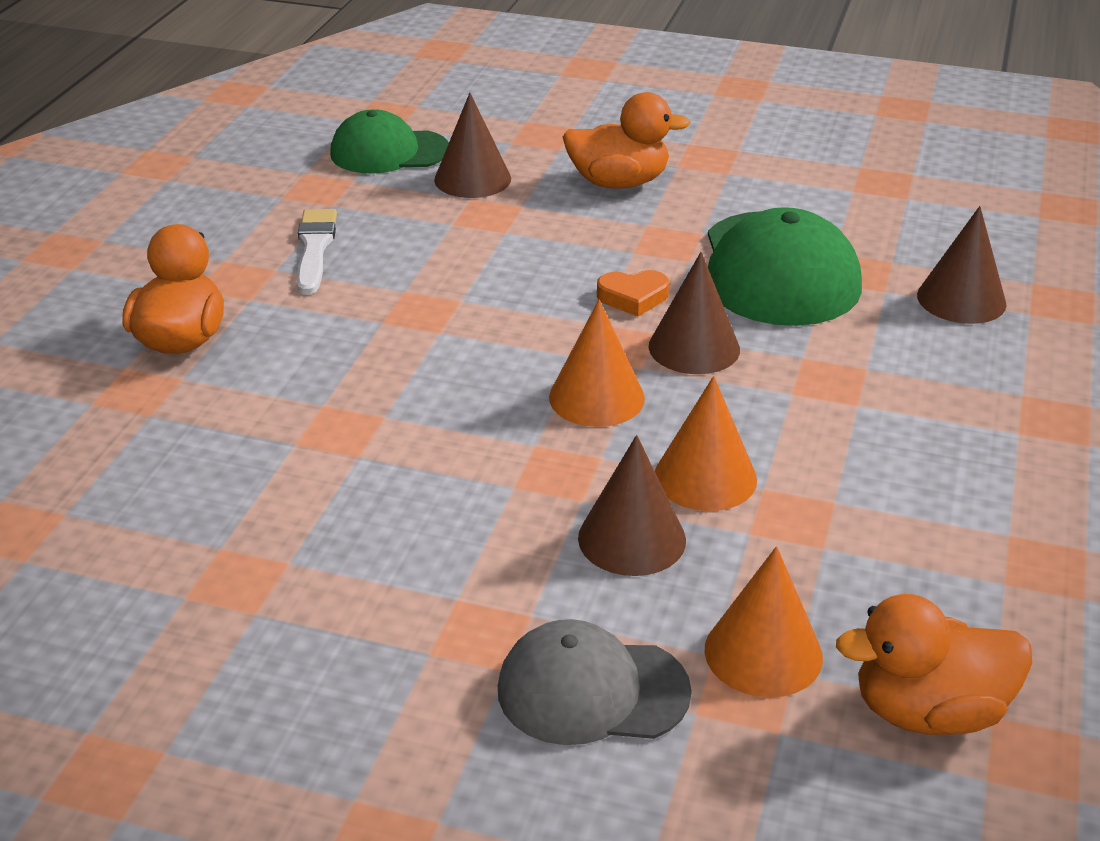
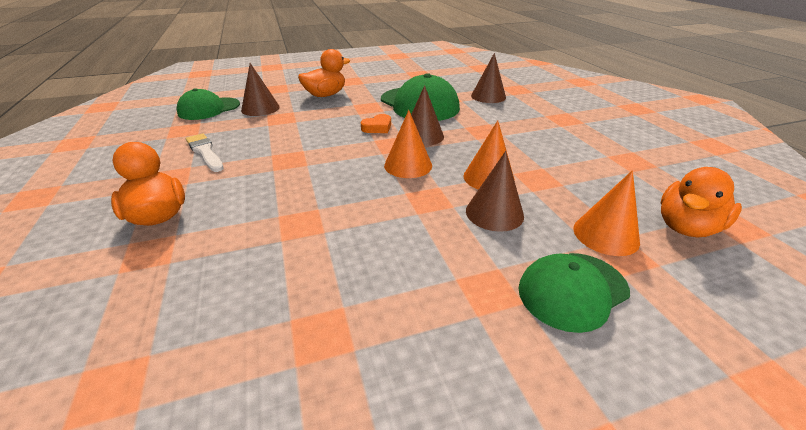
camera: 35 degrees left, 0 degrees up
(592, 690) = (572, 290): grey cap -> green cap

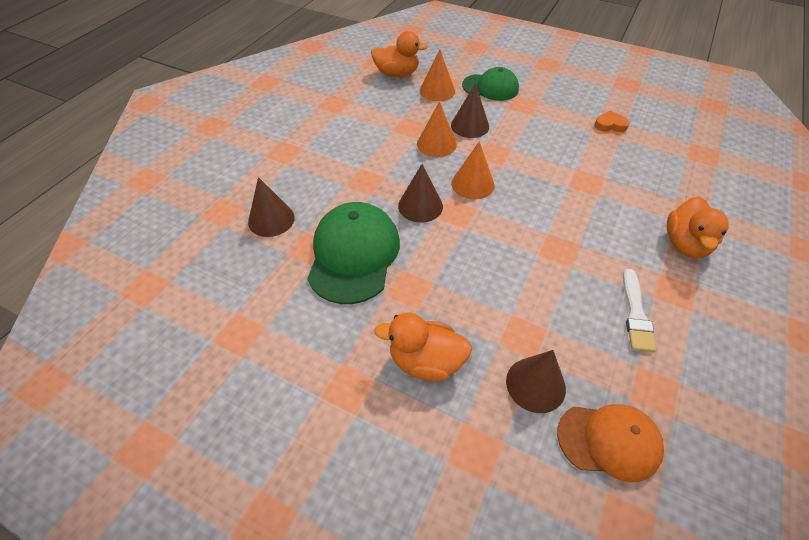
camera: 135 degrees left, 15 degrees up
(209, 109) = (609, 441): green cap -> orange cap
(377, 127) = (442, 243): orange heart -> orange heart (610, 125)

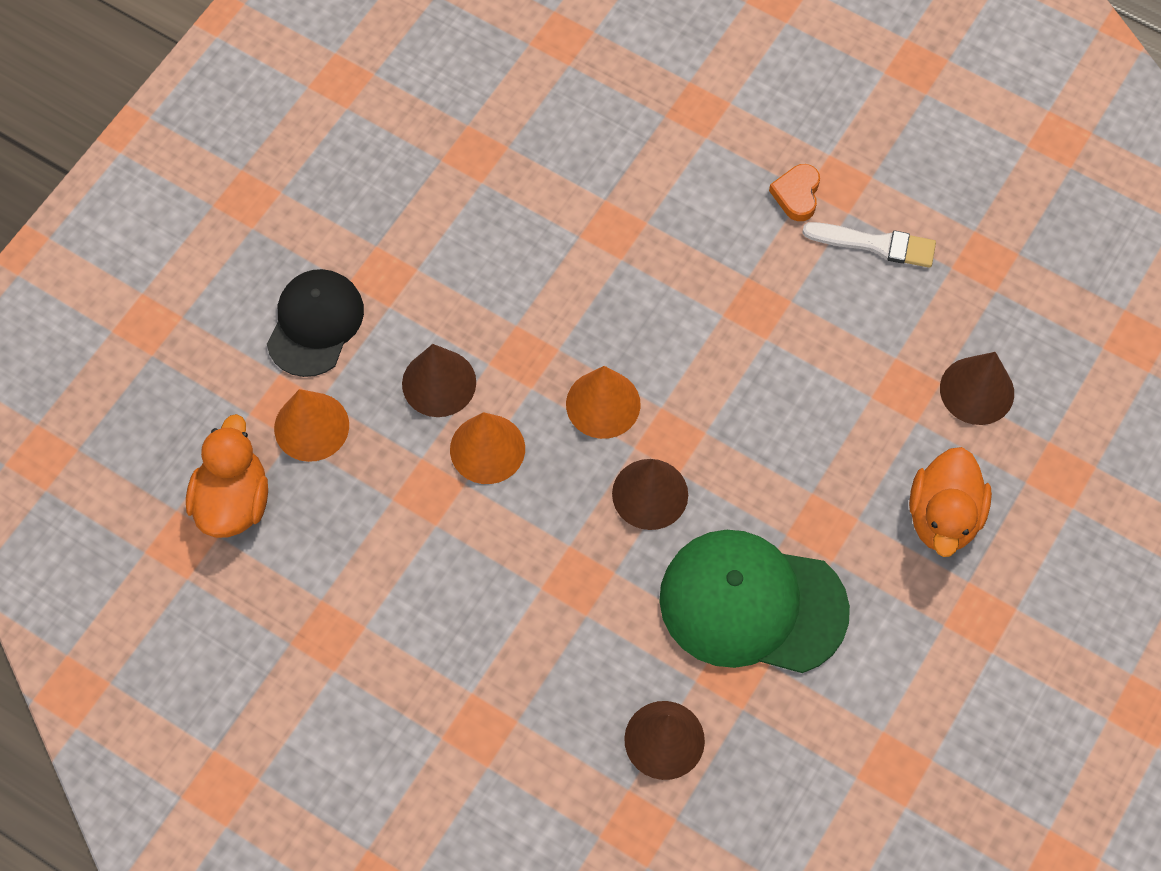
camera: 85 degrees left, 15 degrees up
(490, 87) = (315, 324): green cap -> black cap
(609, 441) = (1047, 329): orange cap -> none
(610, 125) = (467, 149): orange heart -> orange heart (797, 195)
(685, 244) = (757, 140): orange duck -> none

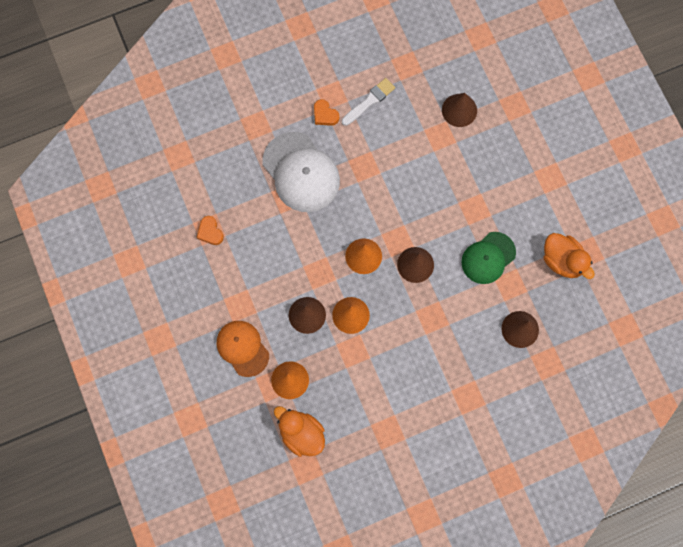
camera: 55 degrees left, 10 degrees up
(315, 324) = (242, 348): black cap -> orange cap
(471, 158) = (210, 232): none -> orange heart
(671, 222) = (301, 172): none -> white cap
(752, 604) = (488, 258): green cap -> green cap, size x0.66
(943, 516) = (502, 161): orange duck -> orange duck (562, 260)

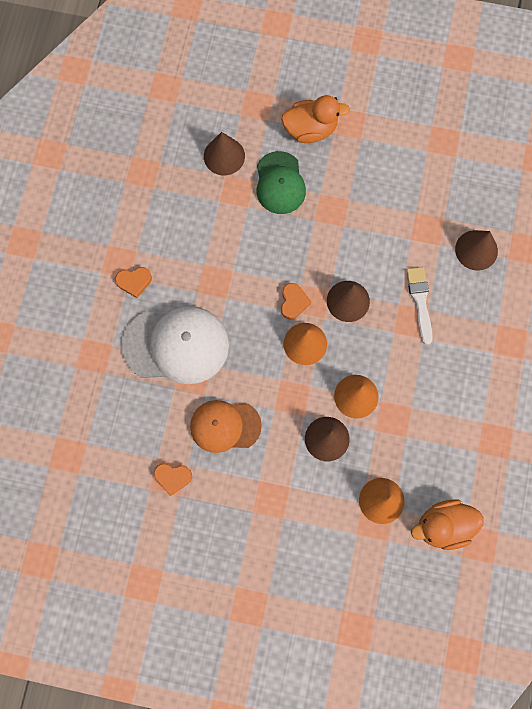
camera: 55 degrees left, 0 degrees up
(242, 348) = (317, 526): orange cap -> orange cap (225, 426)
(369, 101) = (152, 230): white brush -> white brush (420, 301)
(387, 228) = (293, 302): none -> orange heart
(488, 258) = (388, 230): green cap -> green cap (280, 183)
(562, 260) = (436, 167): orange duck -> orange duck (310, 129)

